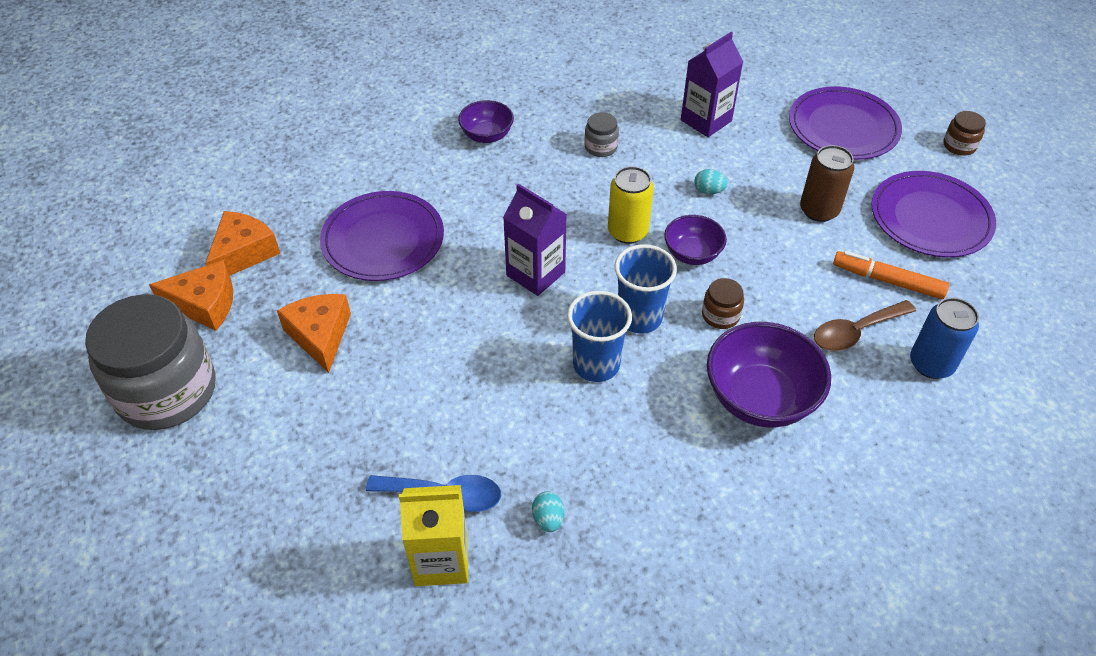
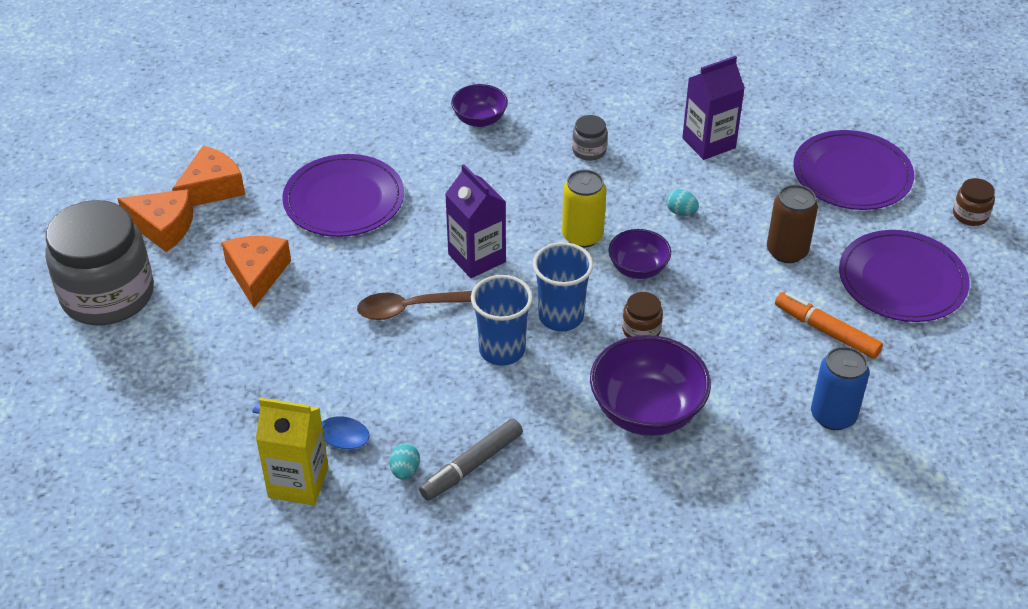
camera: 15 degrees right, 5 degrees down
(613, 497) = (472, 465): none -> grey marker
(855, 332) = (770, 371): brown spoon -> brown spoon (407, 309)

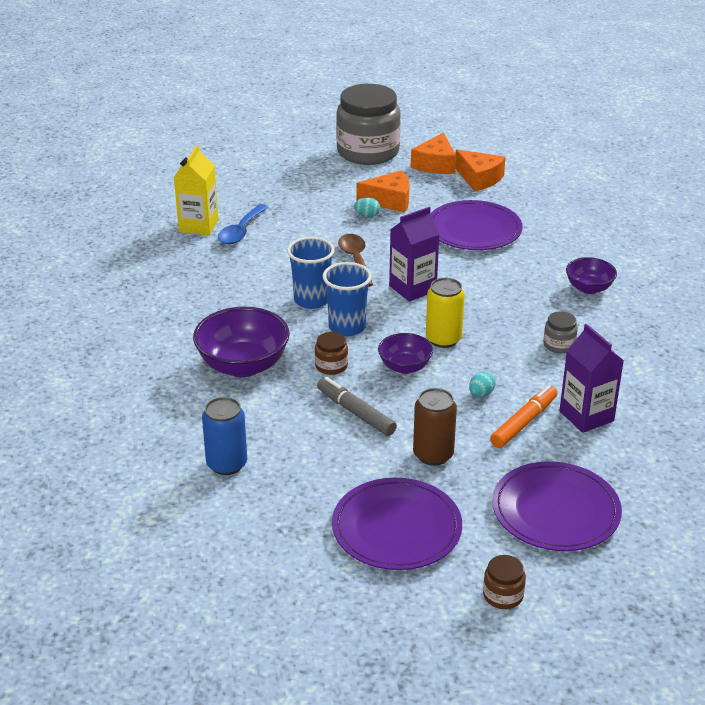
camera: 90 degrees right, 10 degrees down
(405, 470) = (202, 263): turquoise egg -> turquoise egg (367, 216)
(472, 465) = (202, 288): grey marker -> grey marker (355, 412)
(826, 331) = (328, 470): orange marker -> orange marker (524, 422)

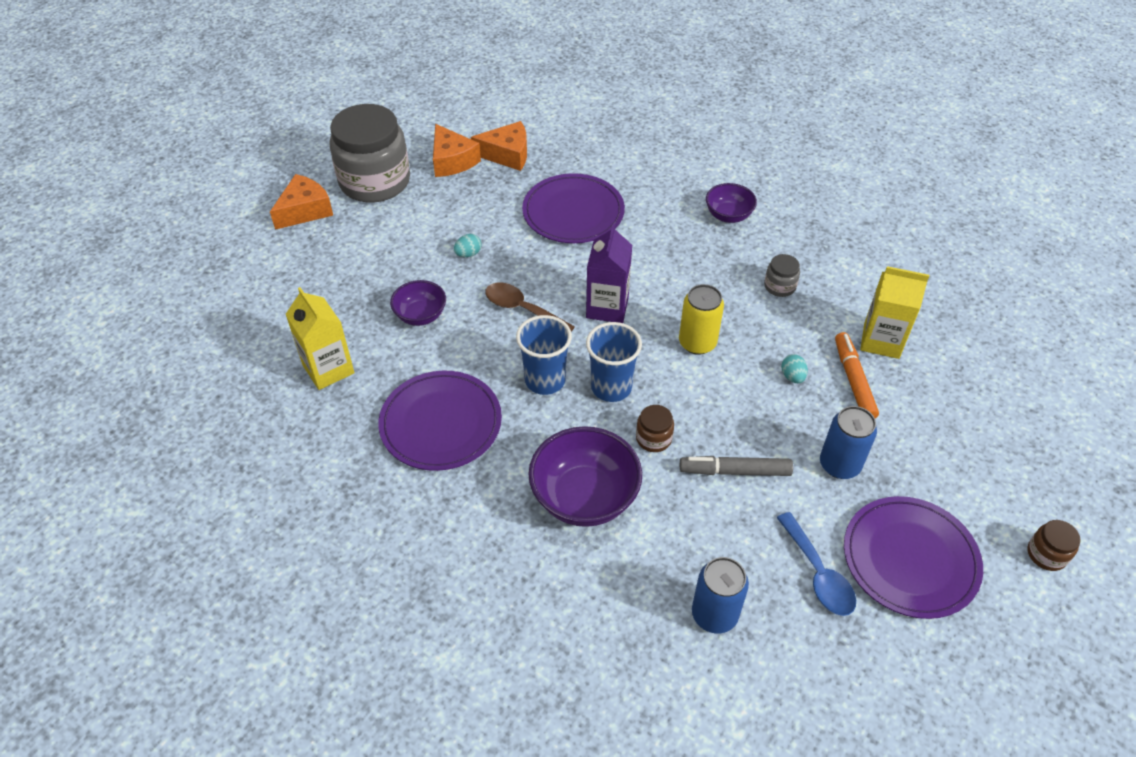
camera: 45 degrees left, 15 degrees up
(241, 231) = (378, 347): blue spoon -> blue spoon (818, 574)
(389, 200) = (465, 225): orange cheese -> orange cheese (305, 210)
(405, 367) = (707, 394): purple bowl -> purple bowl (420, 315)
(433, 455) = (839, 464): brown can -> blue can
(555, 511) = (975, 446): purple plate -> purple plate (441, 423)
(586, 416) = (881, 341): purple carton -> yellow carton

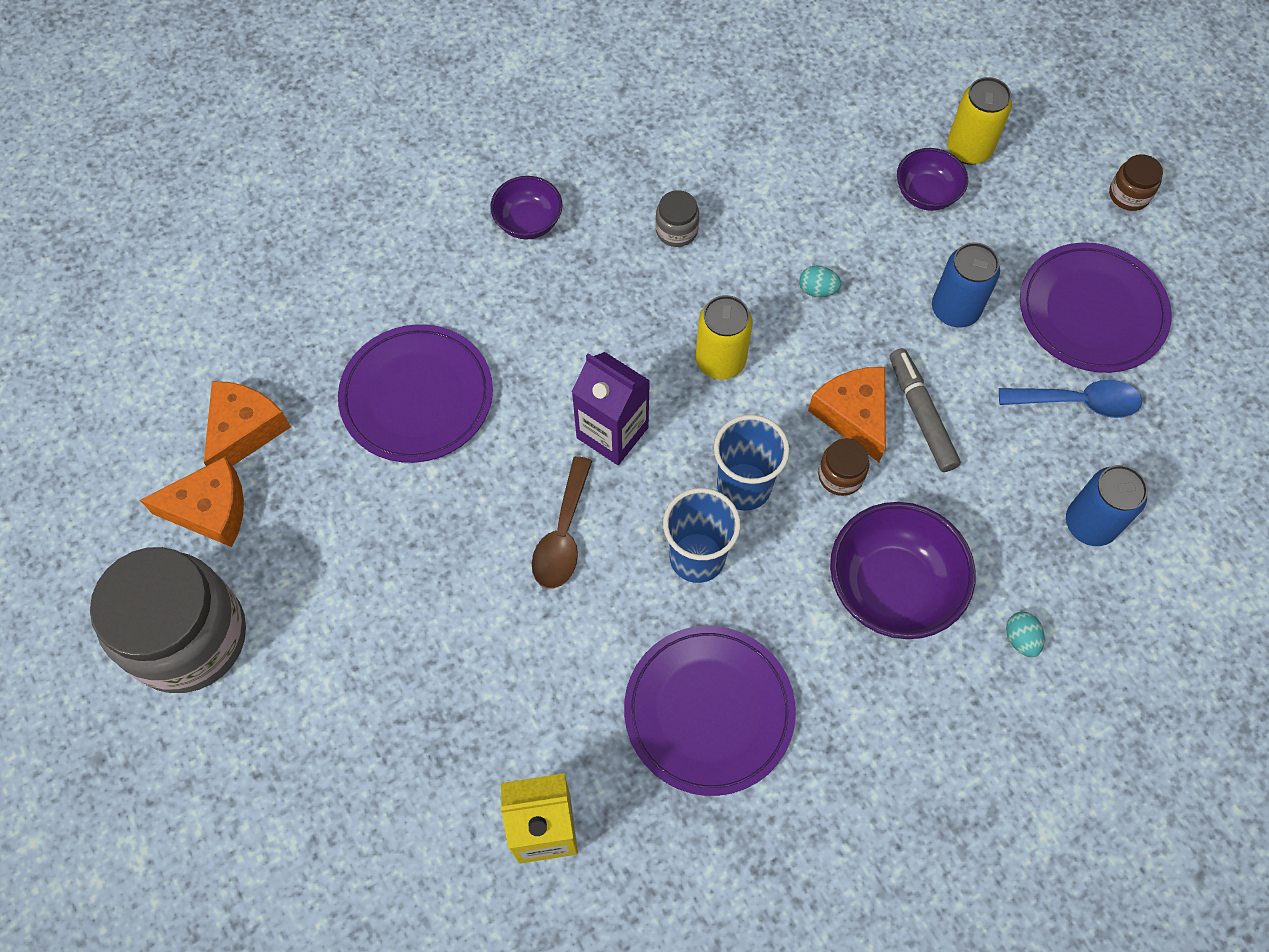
camera: 65 degrees left, 15 degrees up
(305, 210) = (192, 764): orange cheese -> orange cheese (853, 415)
(420, 315) = (506, 669): purple bowl -> purple bowl (926, 194)
(468, 254) = (421, 562): turquoise egg -> turquoise egg (1020, 639)
(522, 309) = (563, 535): brown spoon -> brown spoon turned 45 degrees counterclockwise
(735, 471) = (921, 414): grey marker -> grey marker turned 135 degrees clockwise
(853, 380) = (850, 234): orange marker -> none
(881, 341) = (808, 177): yellow carton -> none
(991, 429) = (969, 149): none -> yellow can

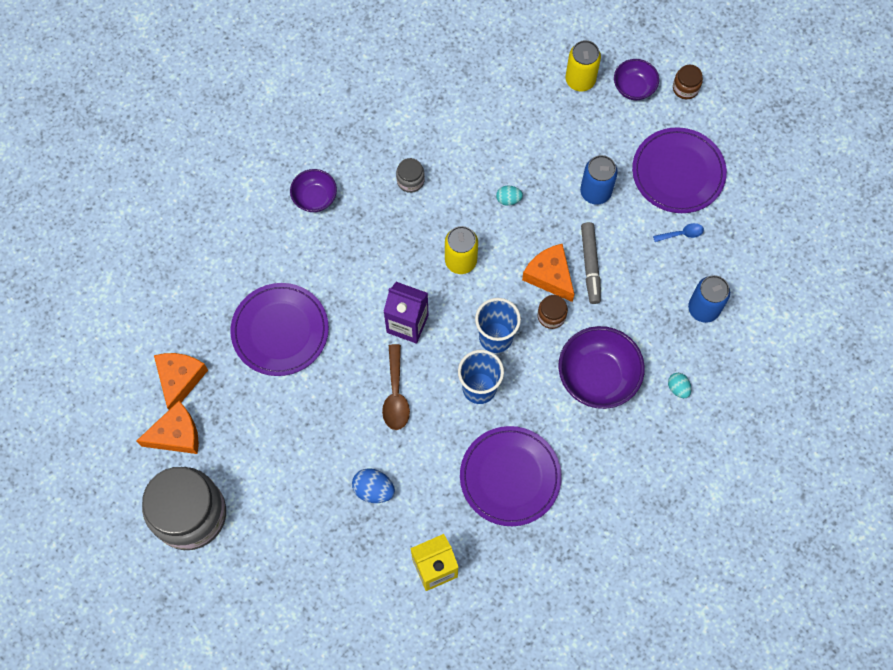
camera: 15 degrees left, 5 degrees up
(484, 673) = (373, 489): none -> blue egg
(921, 414) = (590, 265): grey marker -> grey marker turned 150 degrees counterclockwise
(926, 194) = (560, 118): purple bowl -> purple bowl (634, 88)
(1078, 402) = (681, 234): blue spoon -> blue spoon, size x0.59

